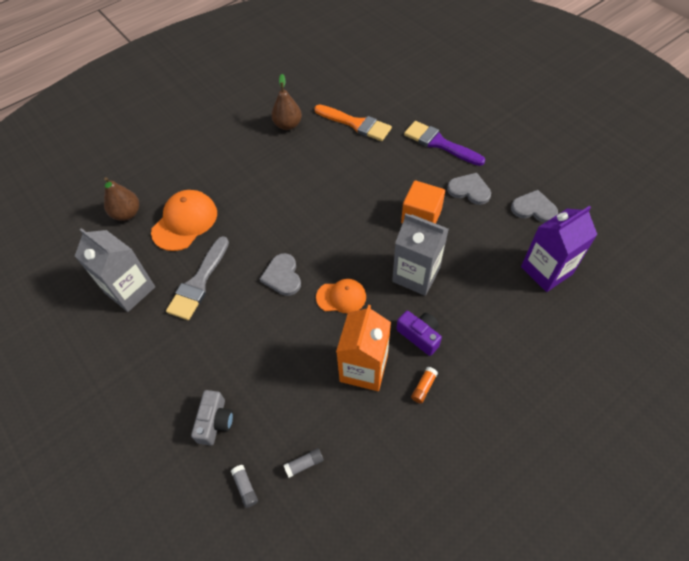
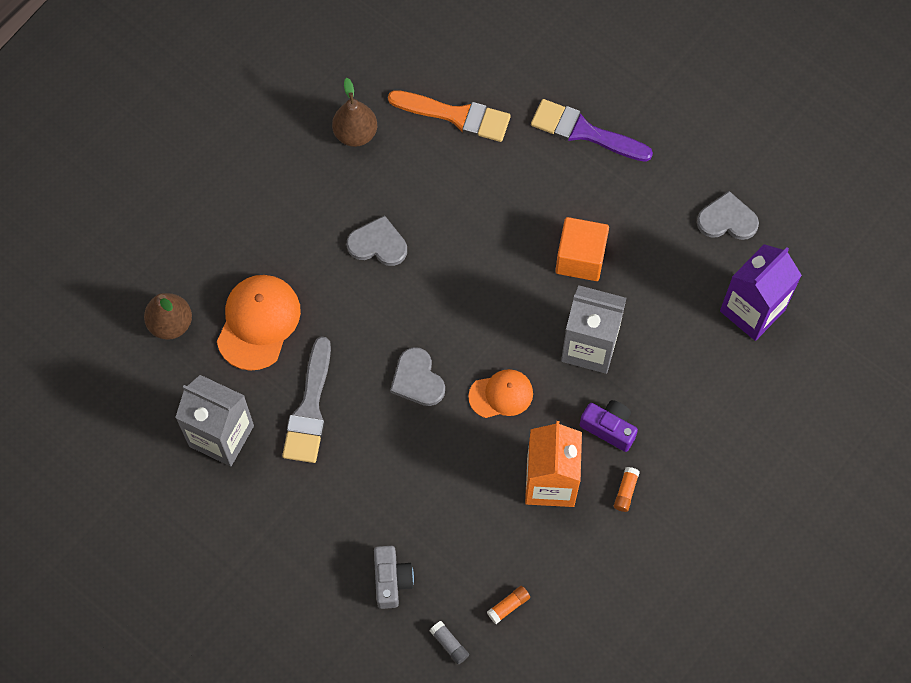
camera: 15 degrees left, 10 degrees up
(304, 464) = (508, 606): grey glue stick -> orange glue stick
(469, 190) = (638, 204): grey heart -> grey heart (378, 244)

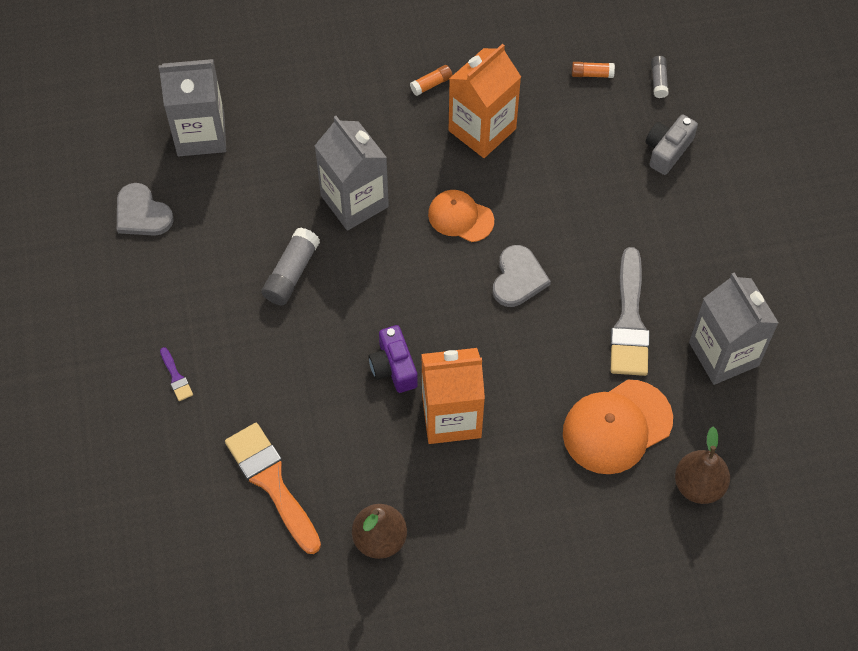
camera: 140 degrees left, 5 degrees down
(309, 408) = (629, 321): grey brush -> grey brush turned 135 degrees clockwise
(378, 244) = (451, 417): grey heart -> orange carton
(580, 258) = (291, 273): orange cube -> grey glue stick
(584, 132) = (176, 377): purple brush -> purple brush, size x0.43
(609, 428) = (399, 133): purple camera -> purple camera (393, 367)
(752, 310) = (201, 134): purple carton -> grey carton

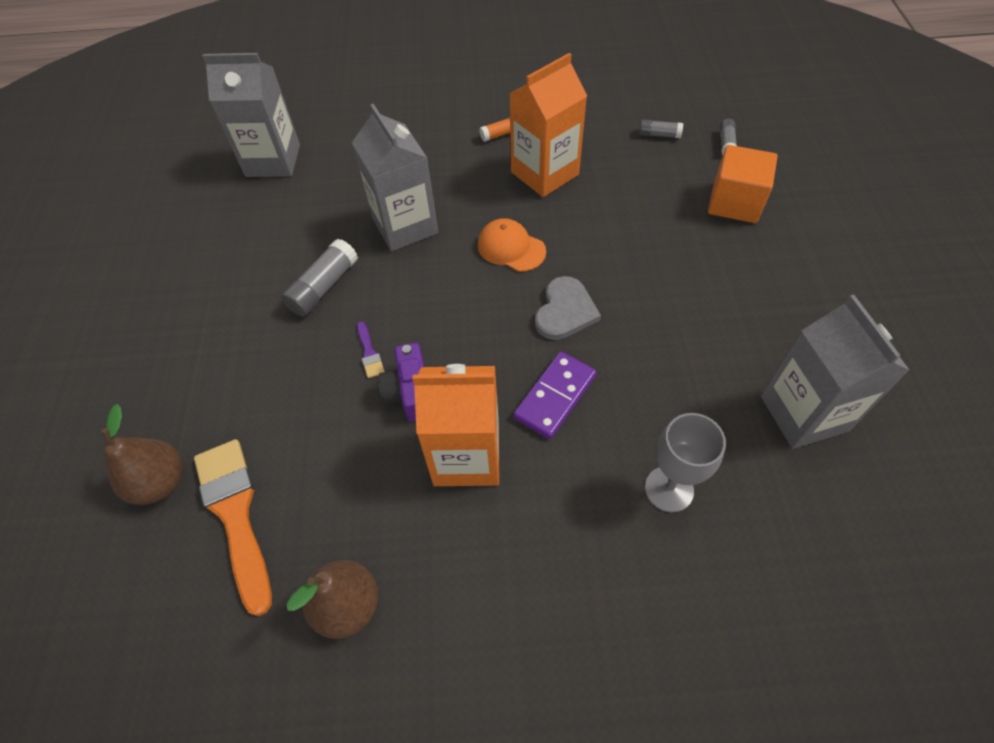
camera: 10 degrees right, 5 degrees down
(142, 213) = (193, 222): grey heart -> none
(176, 377) = (169, 381): purple brush -> purple brush (369, 353)
(518, 359) = (555, 396): none -> purple domino
(592, 74) = (659, 135): orange glue stick -> grey glue stick
(617, 427) = (669, 489): orange cap -> grey goblet
(629, 321) = (689, 366): grey brush -> none
(667, 150) = (734, 202): grey camera -> orange cube
(698, 485) = (776, 579): brown pear -> brown pear (160, 482)

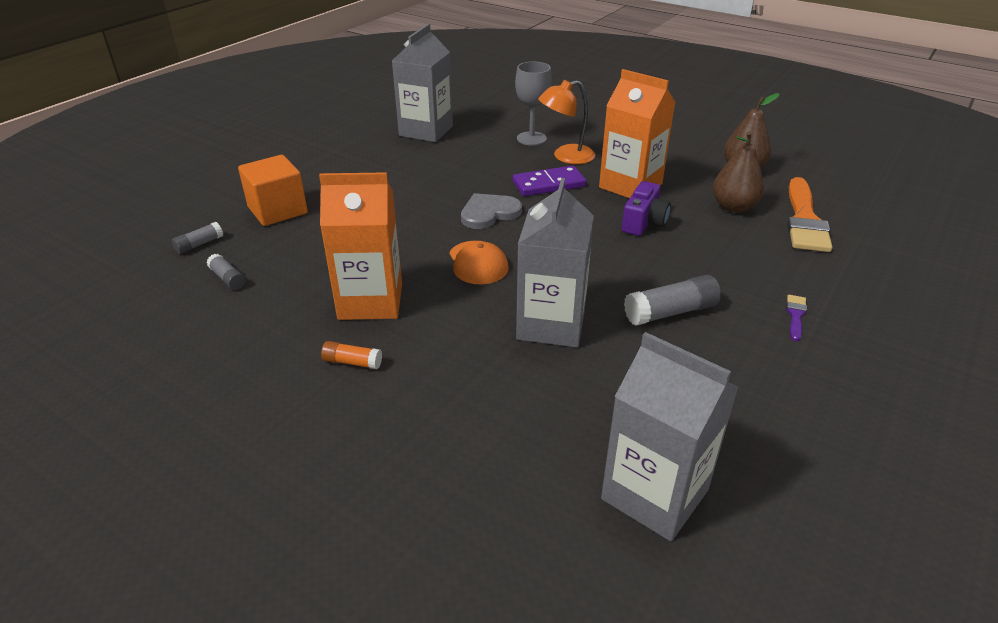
camera: 145 degrees left, 20 degrees down
(160, 482) = (863, 253): brown pear -> brown pear (733, 207)
(369, 353) = (659, 253): purple brush -> purple brush (795, 315)
(588, 472) = (566, 157): none -> orange lamp

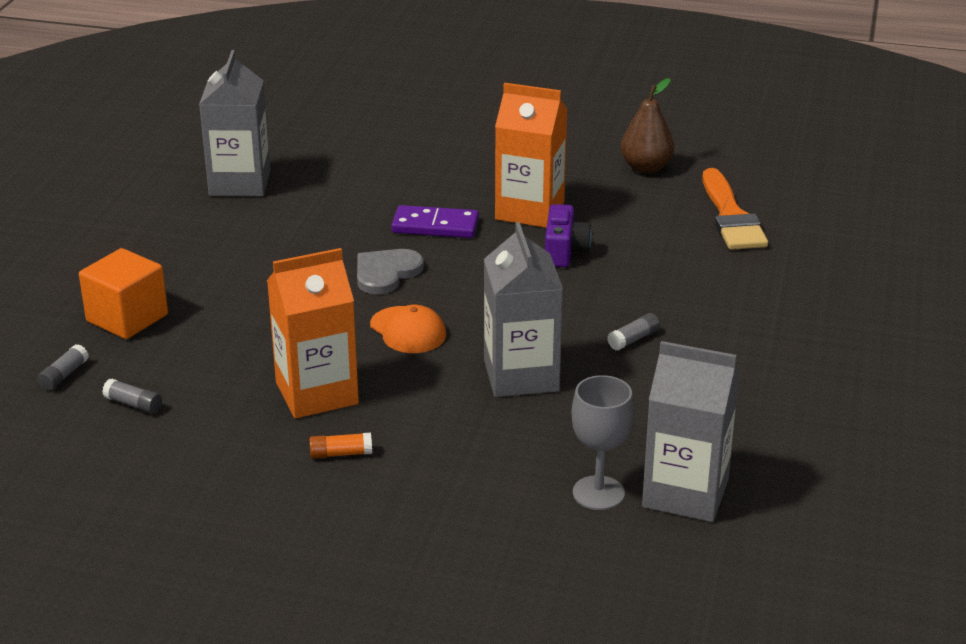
camera: 20 degrees left, 5 degrees down
(531, 138) = (381, 171): grey goblet -> grey goblet (598, 493)
(548, 184) = (435, 226): purple domino -> purple domino turned 45 degrees clockwise
(566, 157) = (436, 187): orange lamp -> none
(670, 312) = (633, 339): grey glue stick -> grey glue stick, size x0.57
(733, 207) = (652, 215): brown pear -> none
(795, 315) = (753, 317): purple brush -> none

